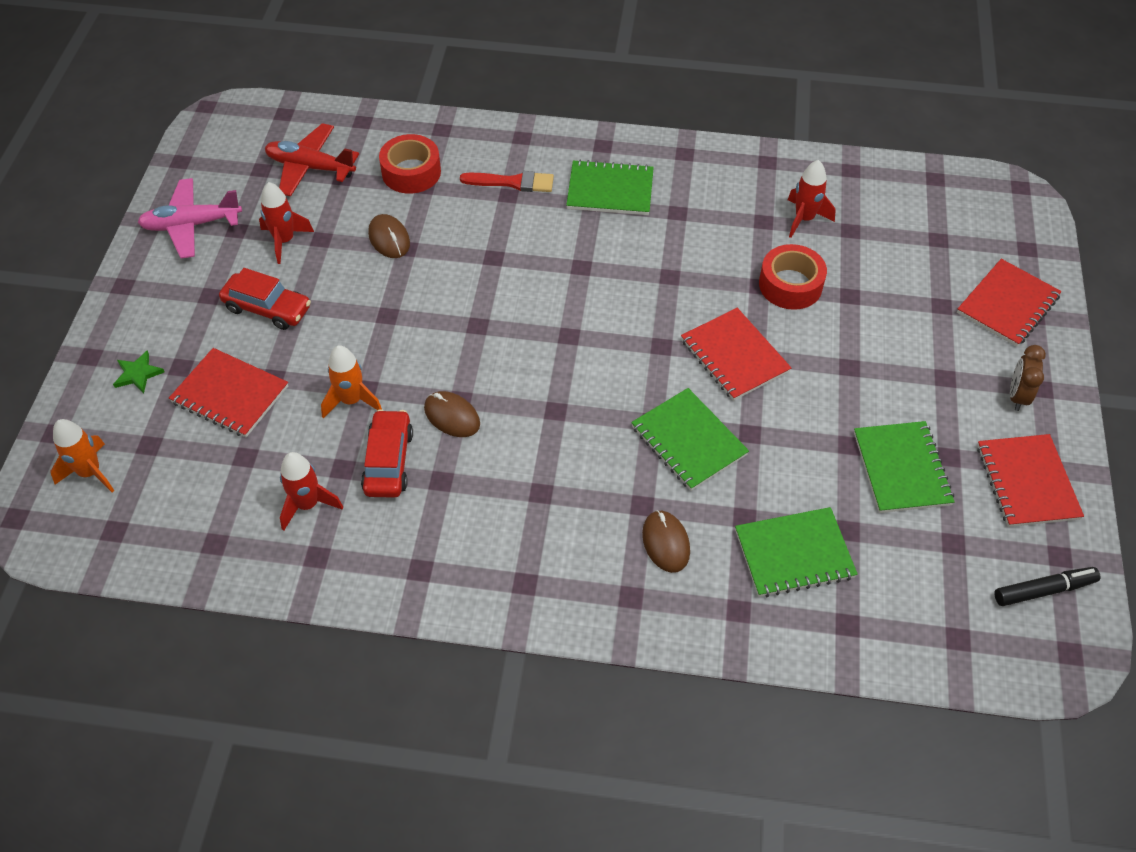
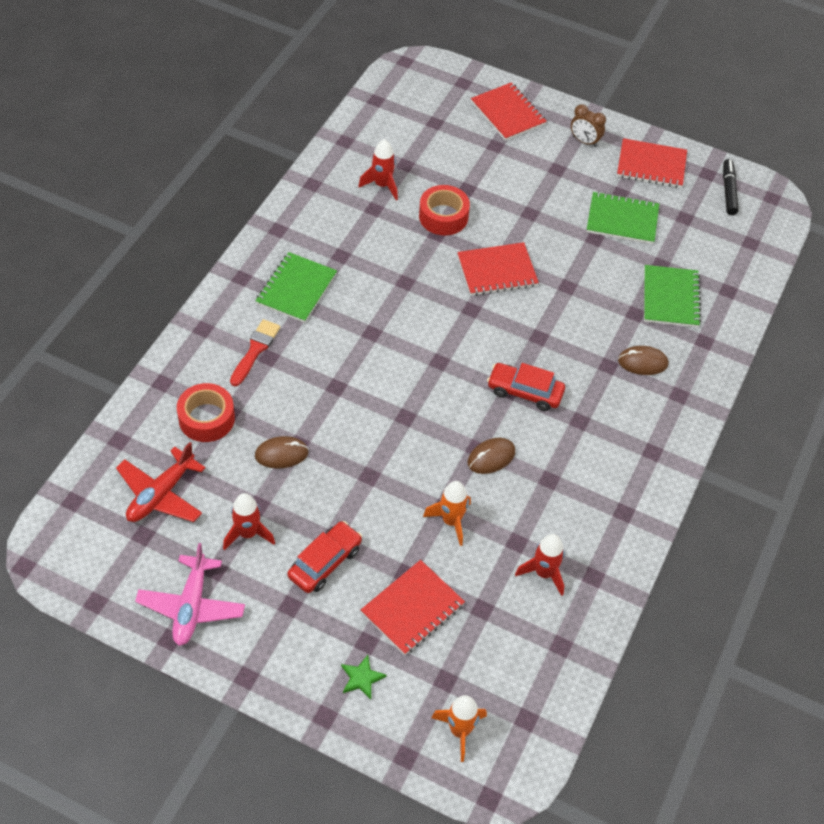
camera: 75 degrees left, 0 degrees up
(388, 461) = (520, 509): red car -> red car (525, 392)
(688, 441) = (563, 322): green notebook -> none

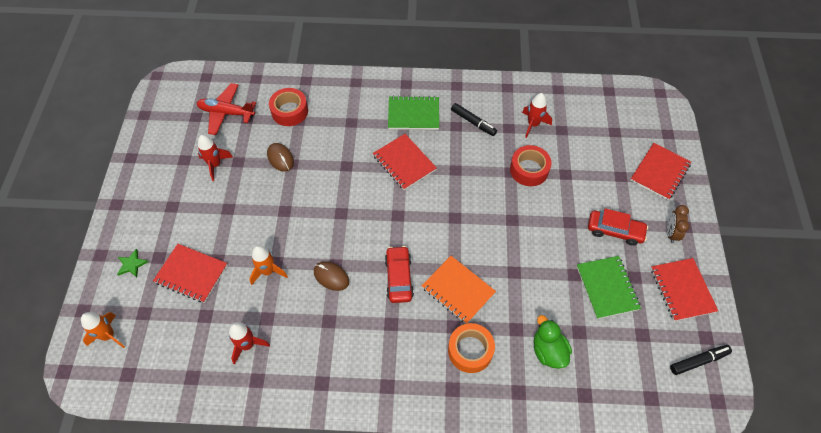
camera: 70 degrees right, 5 degrees up
(191, 606) = (155, 158): pink plane -> none
(255, 350) = (353, 113): red brush -> none
(325, 562) = (209, 212): red car -> red car (615, 231)
(345, 237) = (473, 122): none -> black marker
(497, 271) = (499, 221): red notebook -> red notebook (404, 163)
(566, 344) = (458, 290): none -> orange notebook
(642, 362) = (470, 350): brown mouse -> orange tape
(670, 298) = (548, 351): green notebook -> green duck

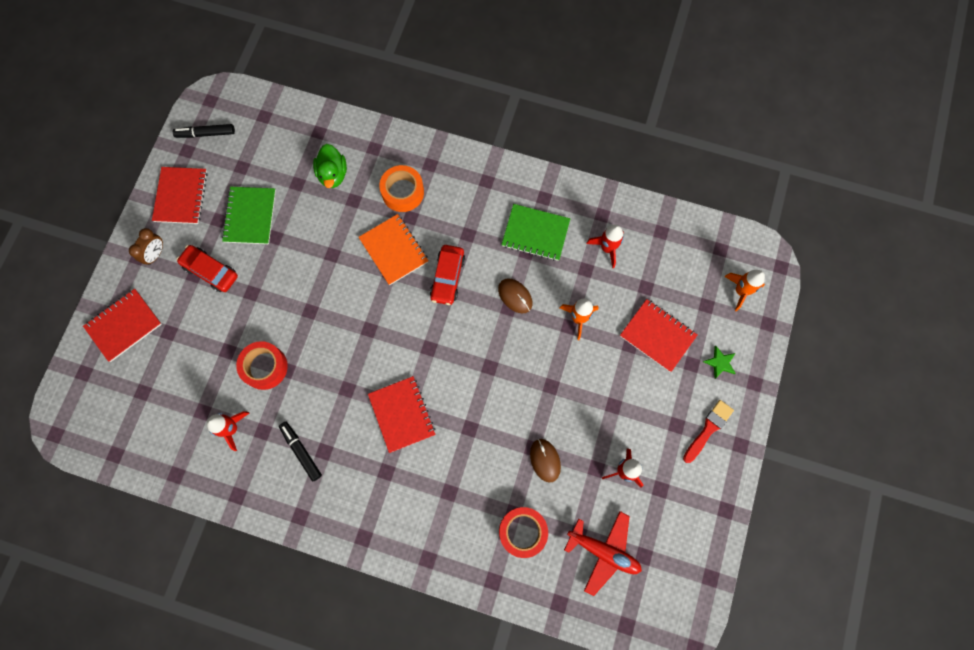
camera: 165 degrees left, 15 degrees up
(144, 210) = (708, 429): none -> red brush
(413, 114) = (369, 484): green notebook -> green notebook (535, 233)

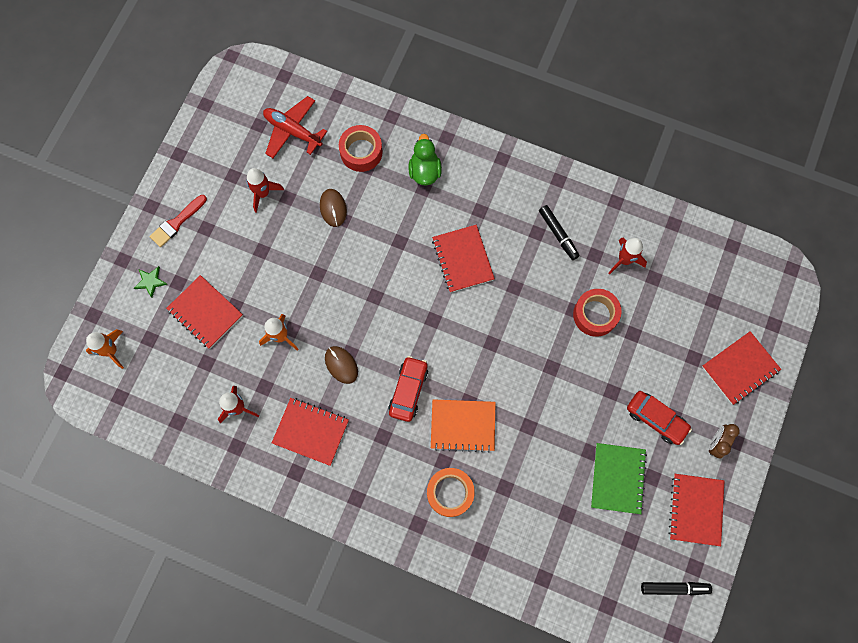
camera: 175 degrees left, 0 degrees up
(333, 174) = (527, 522): green duck -> green duck (424, 171)
(394, 250) = (463, 425): orange notebook -> orange notebook turned 60 degrees counterclockwise
(535, 233) = (311, 431): green notebook -> red notebook

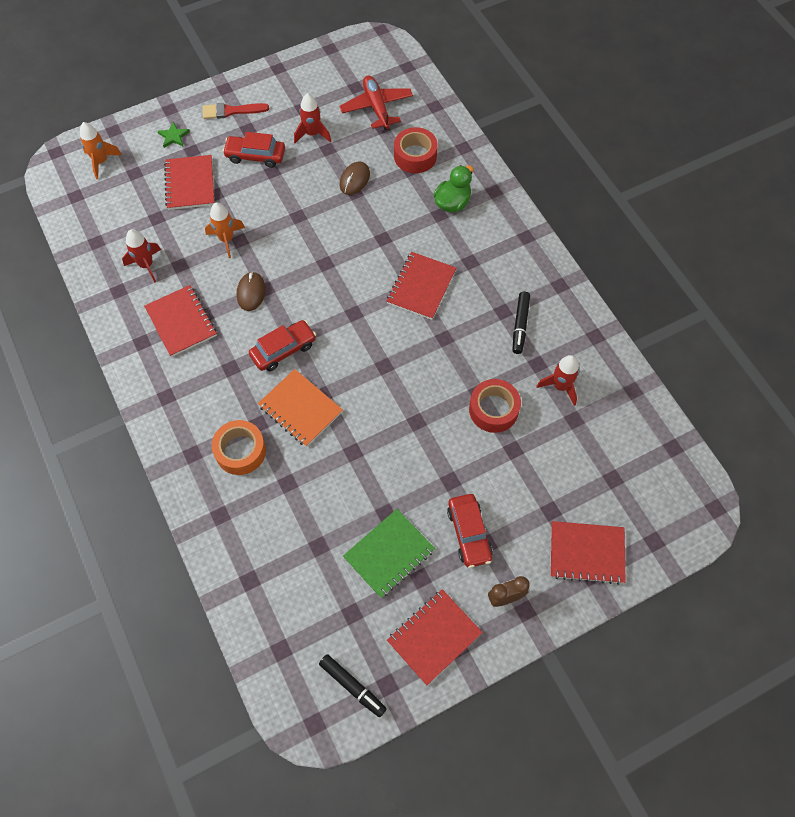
camera: 40 degrees right, 10 degrees down
(235, 247) = (255, 156): none -> red car

